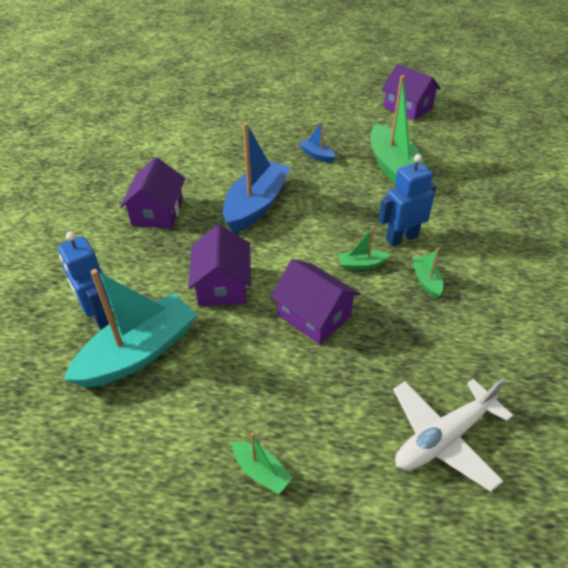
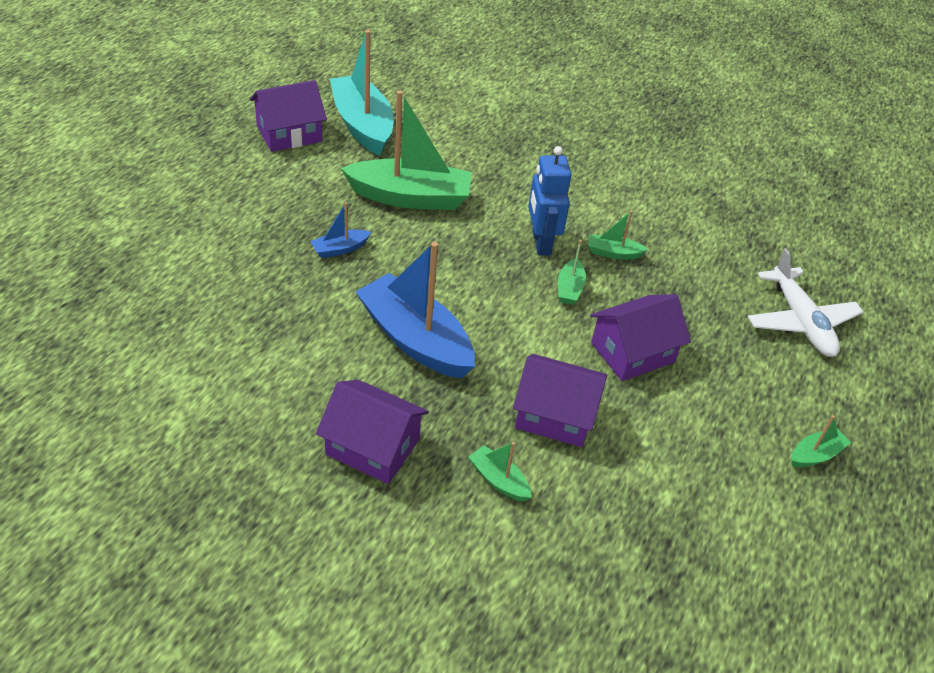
camera: 75 degrees left, 0 degrees up
(100, 317) = (565, 553): blue robot -> none
(139, 352) = (640, 522): turquoise boat -> turquoise boat (362, 125)
(152, 271) = (499, 480): none -> green boat

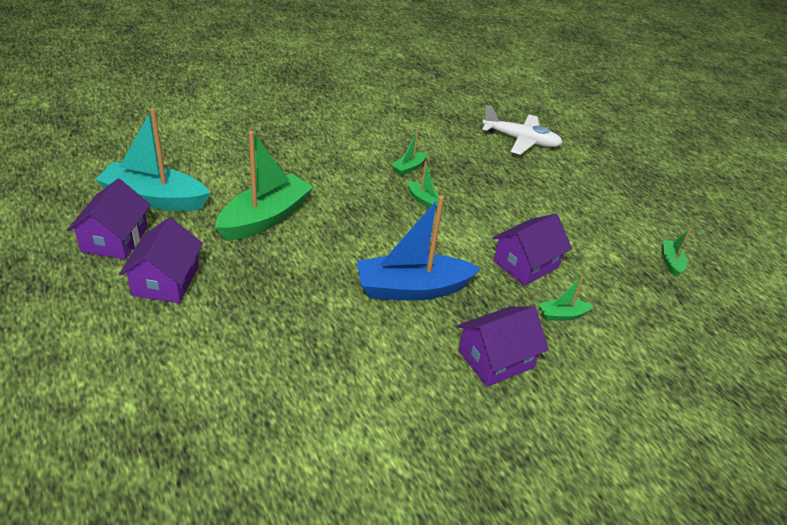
camera: 55 degrees left, 5 degrees down
(340, 249) = (284, 279): blue boat -> none
(541, 243) = (371, 189): blue robot -> none
(632, 352) = (498, 207): purple house -> purple house (166, 281)
(815, 455) = (616, 191): green boat -> green boat (671, 262)

